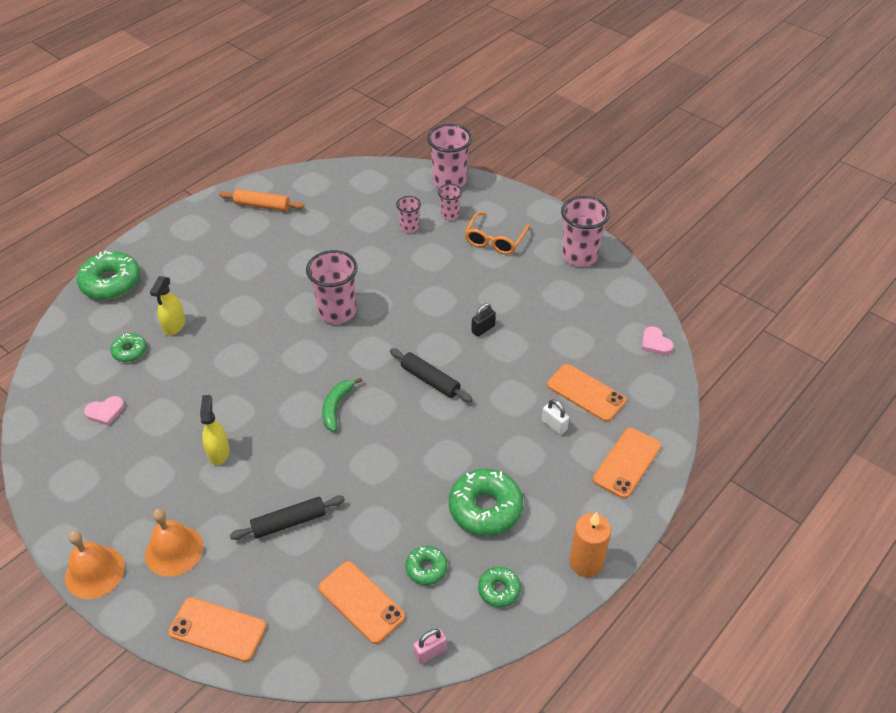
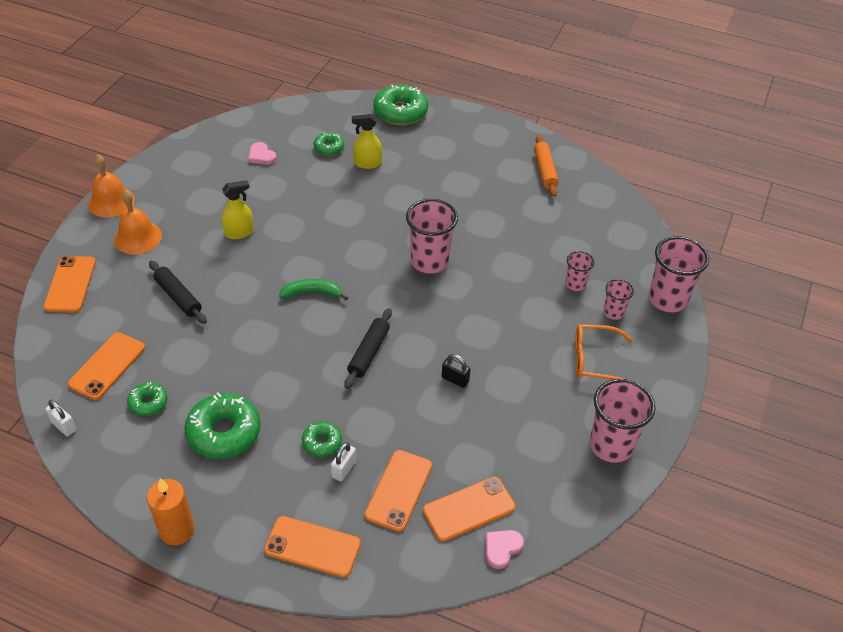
camera: 70 degrees right, 0 degrees up
(430, 652) = (64, 426): pink padlock -> white padlock
(499, 590) = (134, 463): green donut -> green donut (322, 443)
(615, 353) = (469, 509): none -> orange phone

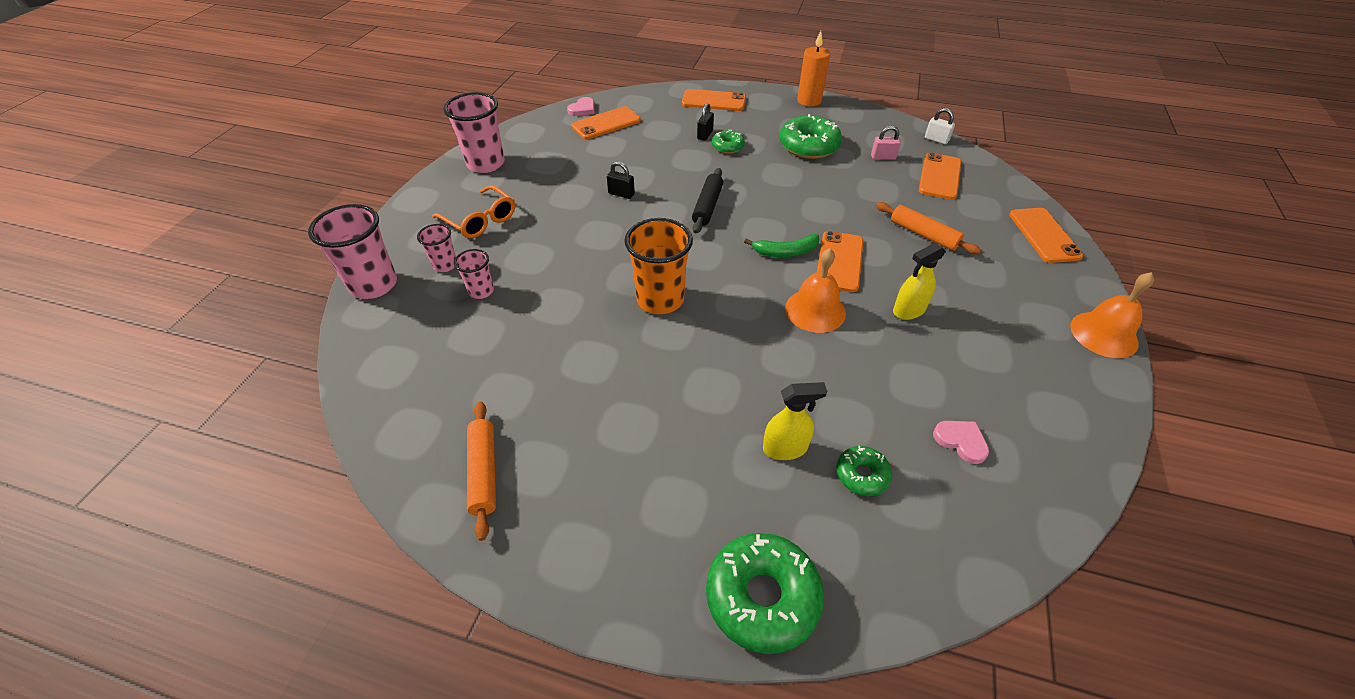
camera: 175 degrees right, 0 degrees up
(137, 237) = (1024, 291): orange bell -> orange bell (815, 310)
(148, 403) = (883, 157): green donut -> pink padlock
(178, 297) = (923, 234): black rolling pin -> orange rolling pin
(344, 469) = (705, 135): white padlock -> black padlock
(398, 490) = (660, 128): orange phone -> orange phone (839, 261)
(429, 261) = (660, 299): pink cup -> orange cup
(596, 360) = (480, 220): orange glasses -> orange glasses turned 45 degrees clockwise

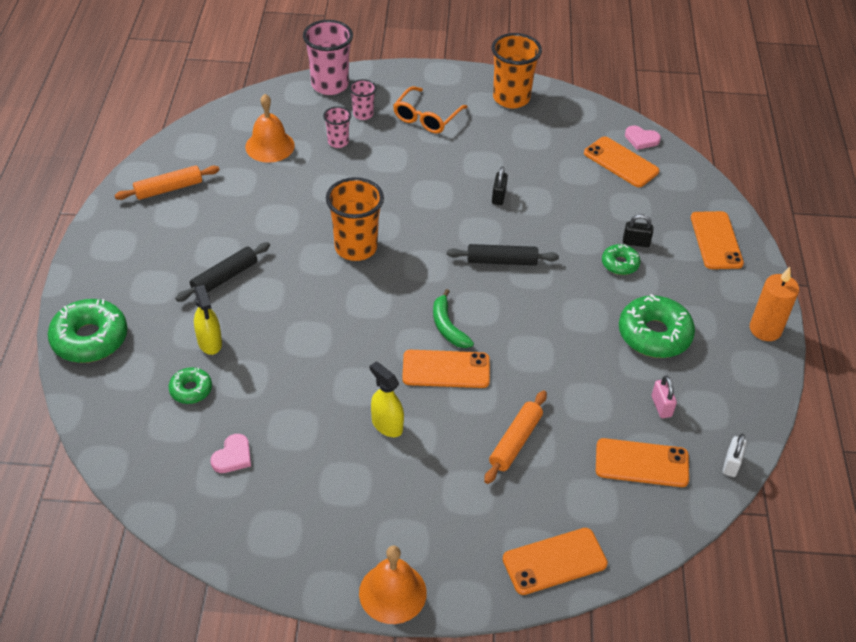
camera: 75 degrees right, 0 degrees up
(486, 164) = (511, 98): pink cup -> orange cup
(677, 422) = (224, 277): none -> black rolling pin
(815, 310) = (369, 353): orange bell -> orange bell (270, 146)

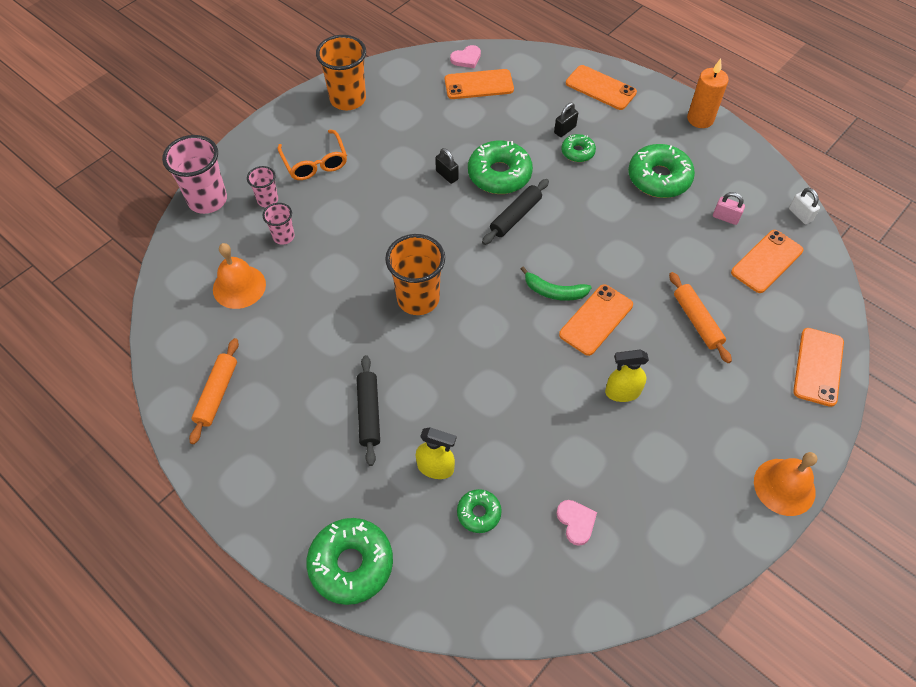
camera: 50 degrees left, 10 degrees up
(536, 227) = (499, 174): none -> green donut

